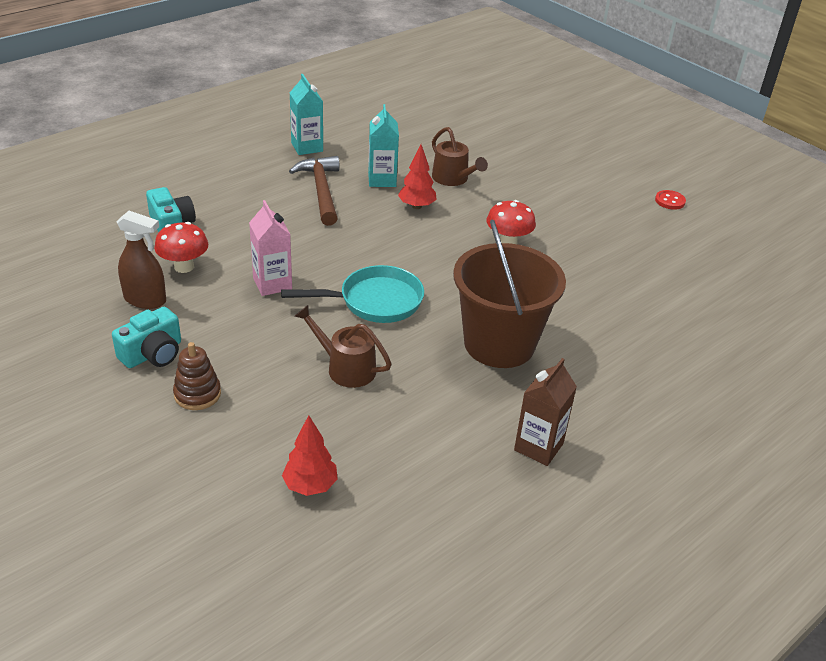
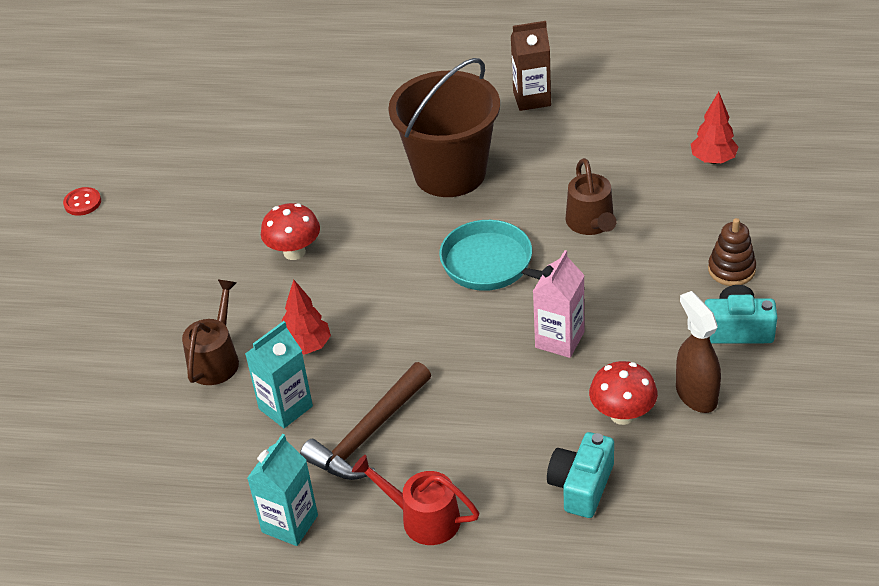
camera: 125 degrees left, 5 degrees up
(243, 176) = (423, 518): none -> red watering can

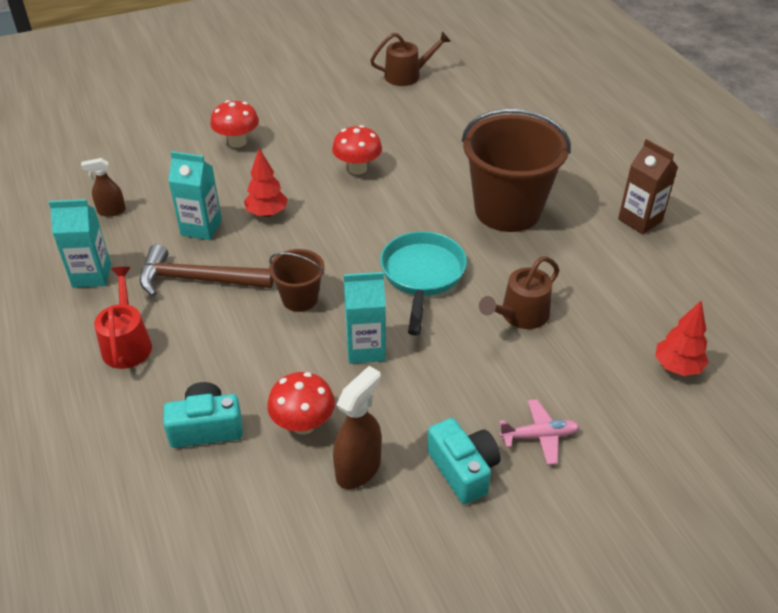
camera: 55 degrees right, 0 degrees up
(82, 203) = (333, 63): red button -> none
(157, 332) = (237, 142): none -> red mushroom
(188, 479) = (111, 211): none -> brown spray bottle
(216, 359) = (228, 177): brown watering can -> brown watering can (407, 75)
(458, 363) = (300, 299): none -> brown bucket
(559, 340) = (365, 349): pink carton -> turquoise carton
(731, 270) = (539, 436): brown stacking toy -> pink plane

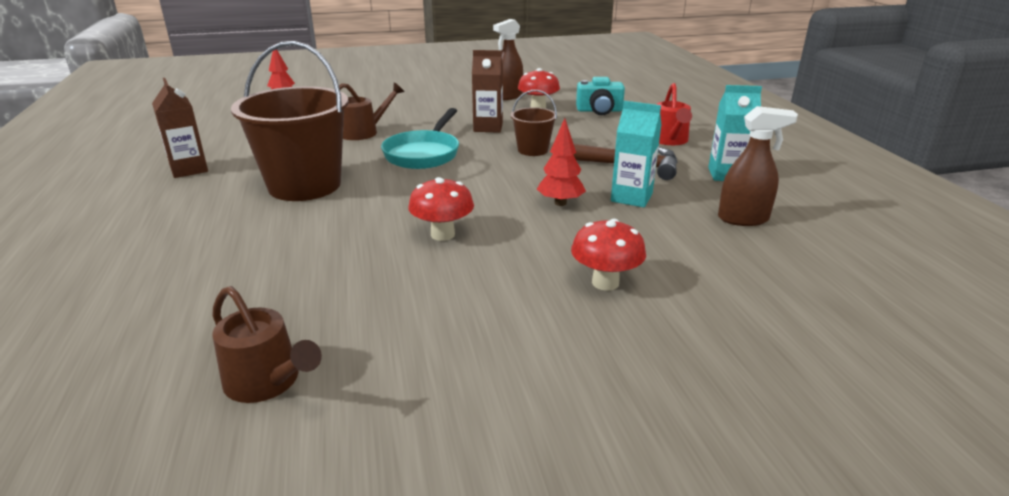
camera: 170 degrees left, 15 degrees down
(111, 211) = (743, 219): brown spray bottle -> brown spray bottle, size x1.54
(365, 349) = (488, 127): turquoise carton -> brown carton
(407, 75) = (267, 382): brown watering can -> brown watering can turned 135 degrees counterclockwise
(463, 470) = (450, 93): turquoise camera -> none
(539, 436) = (398, 97): pink plane -> none

